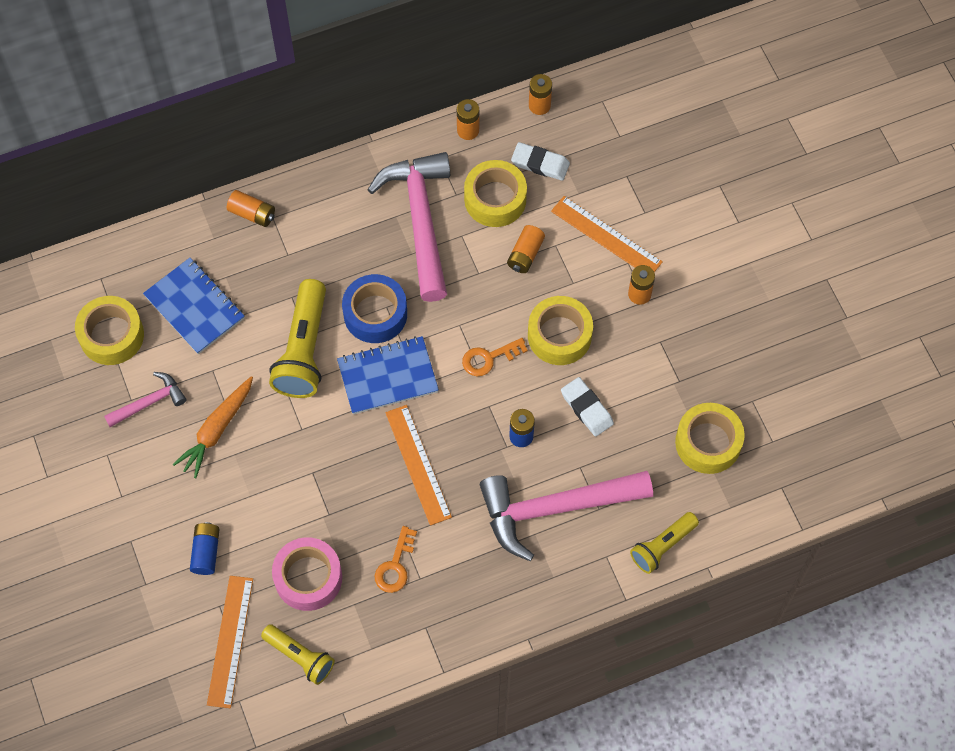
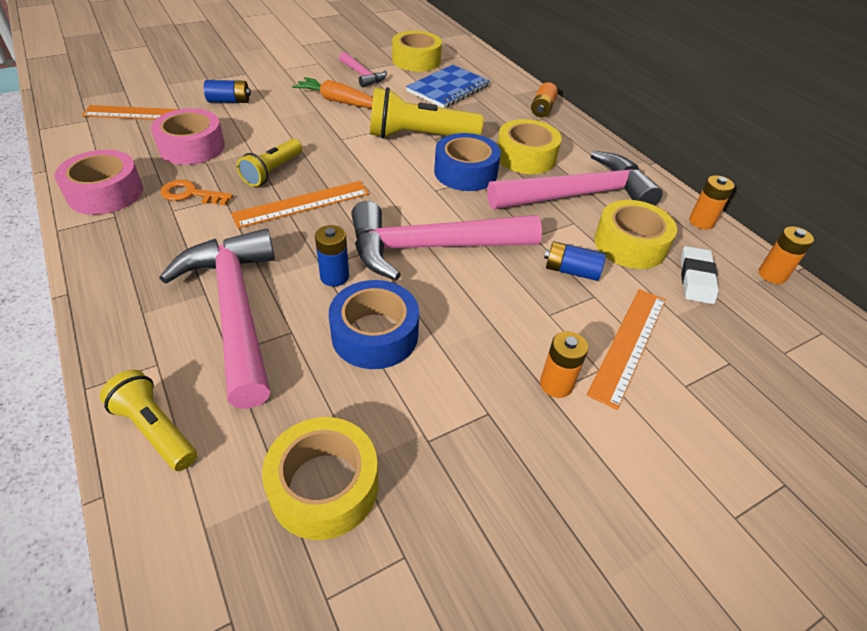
camera: 80 degrees right, 20 degrees down
(300, 657) = (114, 146): yellow flashlight -> yellow flashlight (272, 171)
(388, 376) = (399, 182): blue notebook -> none
(388, 644) = (105, 193): none -> pink tape
(489, 358) = (431, 248): orange key -> pink hammer
(525, 254) = (571, 271): orange battery -> blue battery
(559, 335) = (473, 304): yellow tape -> yellow tape (526, 157)
(587, 408) = (375, 334): white eraser -> blue tape

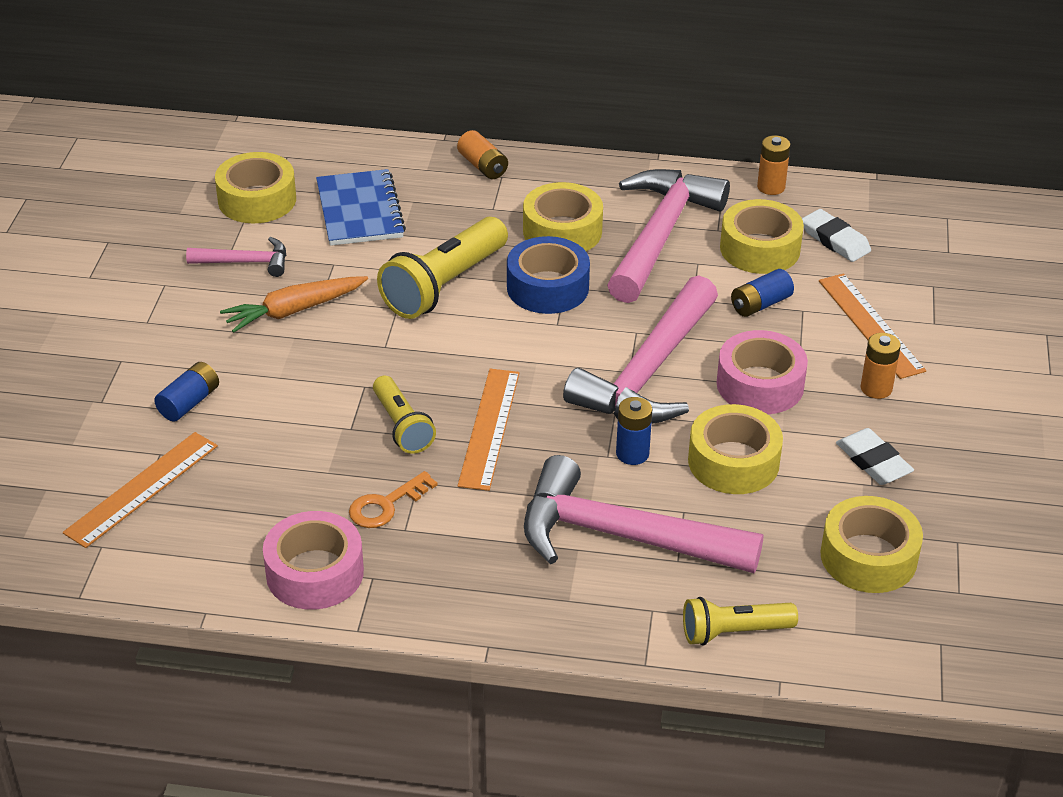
camera: 50 degrees left, 5 degrees down
(192, 147) = (278, 472): pink tape -> pink tape (760, 385)
(375, 334) = (733, 462): blue tape -> yellow tape
(459, 427) = (873, 461): none -> white eraser
(772, 275) = (869, 196): orange battery -> none

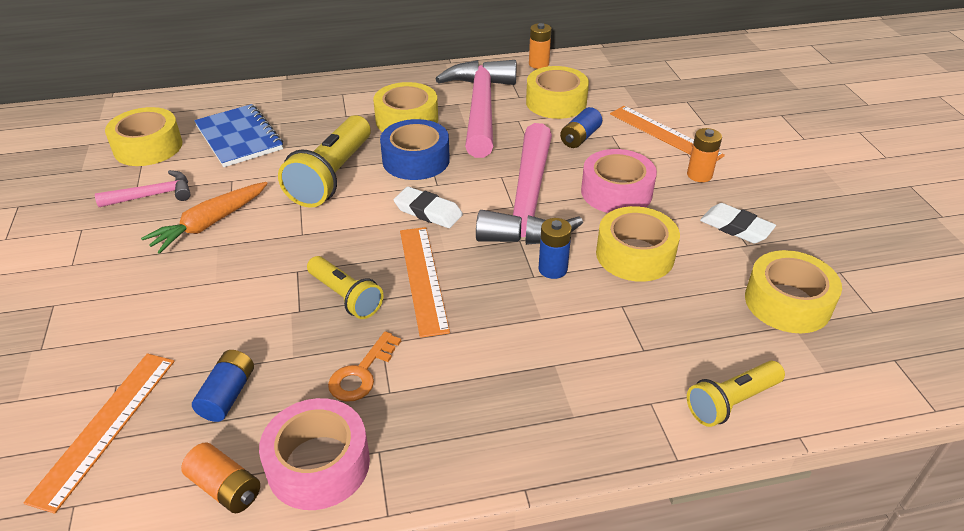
camera: 20 degrees left, 0 degrees up
(189, 403) = (133, 327): blue battery -> blue battery (228, 395)
(482, 166) = (325, 90): orange battery -> orange battery (225, 488)
(622, 536) = (585, 342): pink hammer -> none
(835, 240) = (603, 87): white eraser -> white eraser (428, 211)

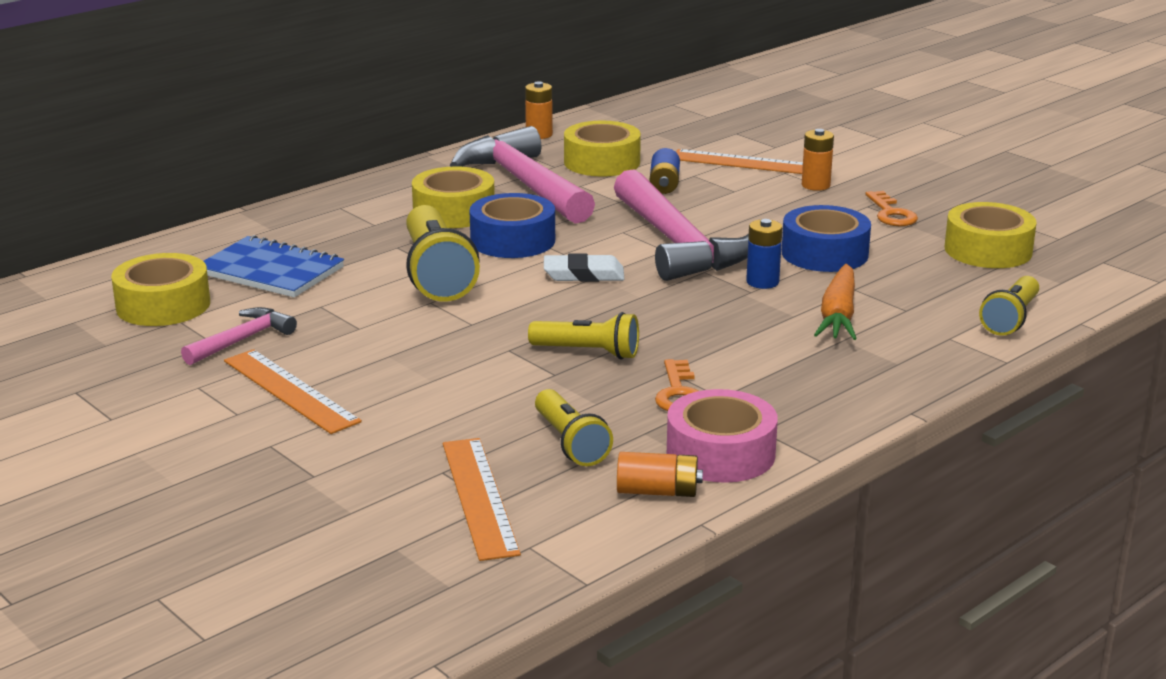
camera: 30 degrees left, 15 degrees down
(210, 224) = (352, 343): orange carrot -> orange carrot (838, 315)
(228, 395) = (570, 443): blue battery -> yellow flashlight
(423, 279) = (647, 320): orange ruler -> orange ruler (290, 391)
(616, 192) = (753, 216): pink tape -> none
(635, 254) = (824, 253): yellow tape -> blue tape
(736, 227) = (891, 213): white eraser -> orange key

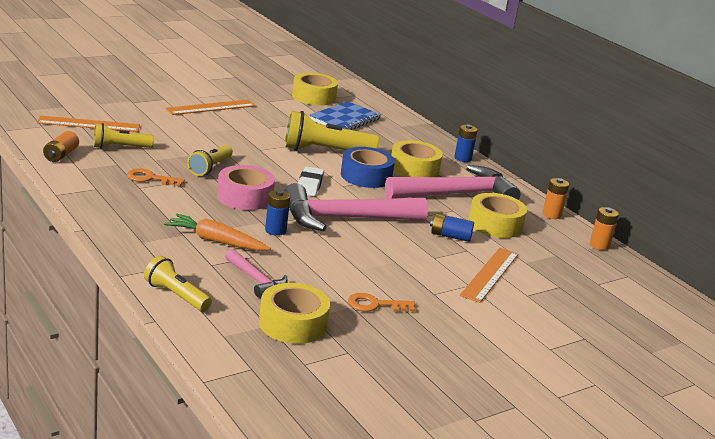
camera: 95 degrees right, 0 degrees up
(242, 340) = (268, 105): pink hammer -> pink hammer (256, 280)
(384, 184) = (462, 158): none -> blue battery
(720, 453) = (82, 174): pink tape -> pink tape (245, 197)
(815, 185) = (439, 290): orange battery -> orange battery (599, 245)
(824, 253) = (311, 261): blue tape -> none

